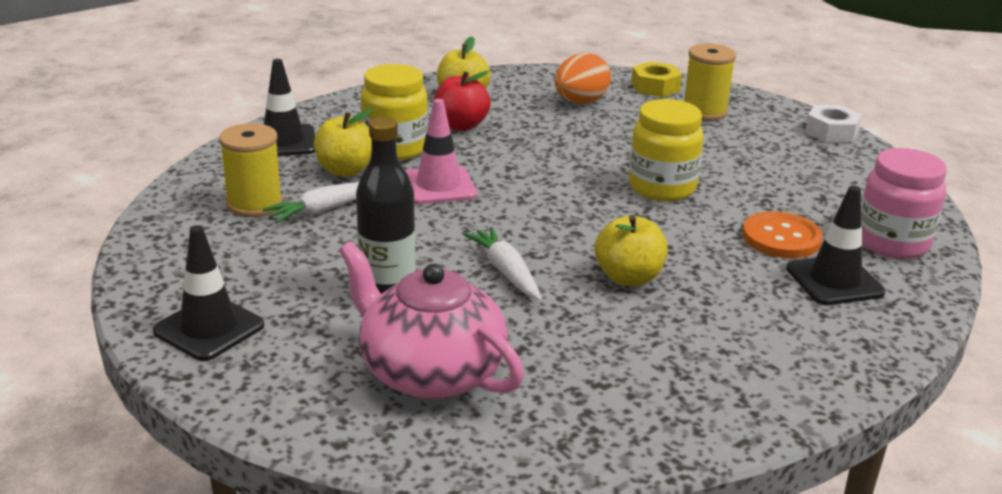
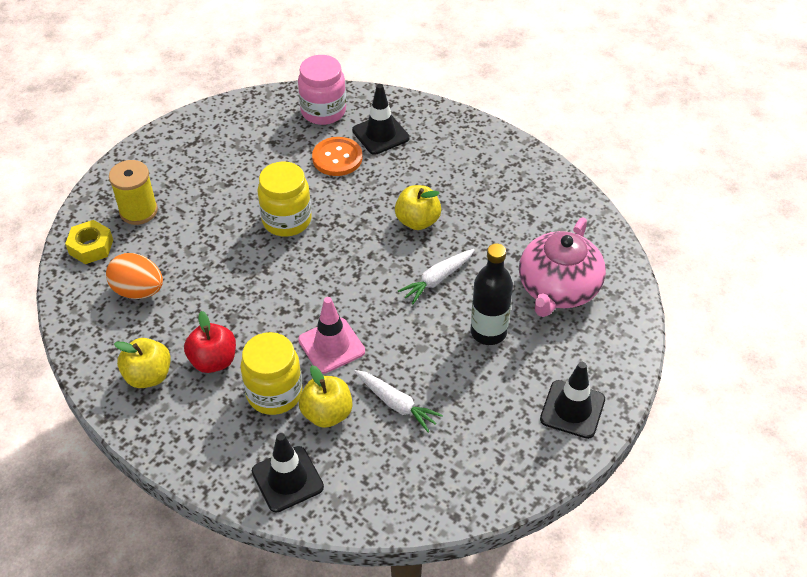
camera: 105 degrees left, 20 degrees up
(254, 204) = (406, 453): yellow spool -> none
(831, 132) = (159, 140): white nut -> none

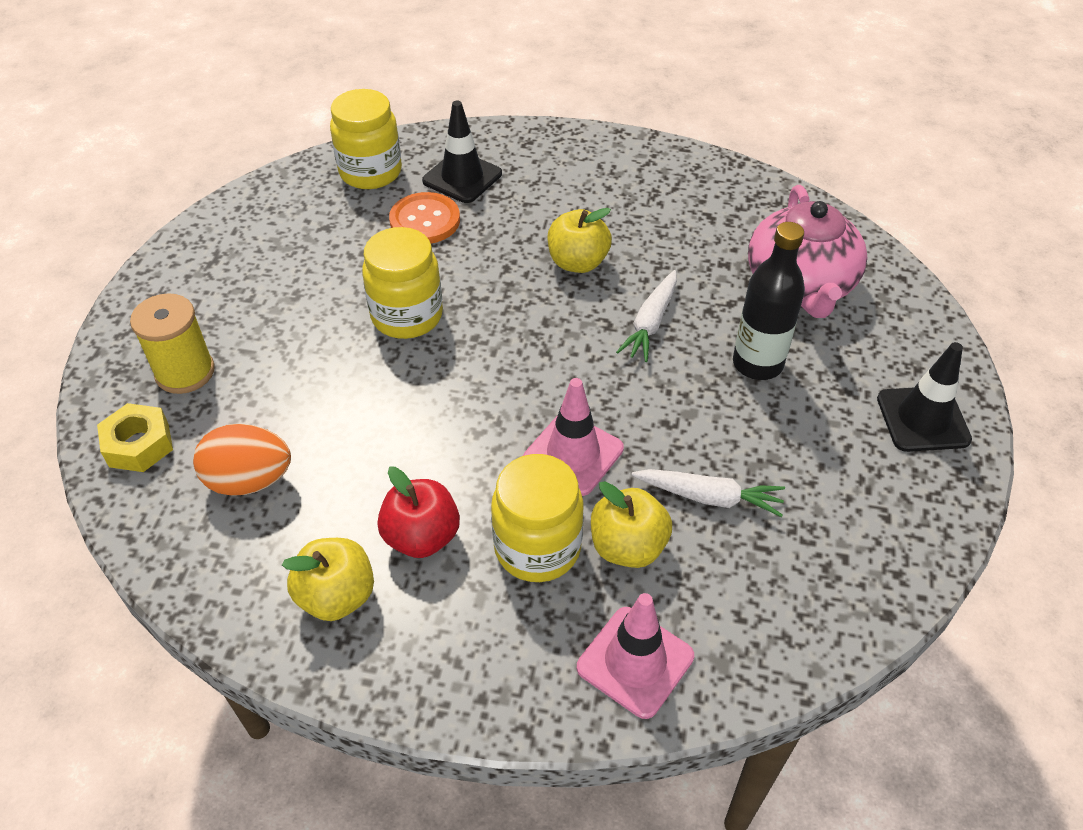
camera: 25 degrees left, 0 degrees up
(287, 479) = (635, 662): black traffic cone -> pink traffic cone
(323, 111) = (370, 172): pink jar -> yellow jar

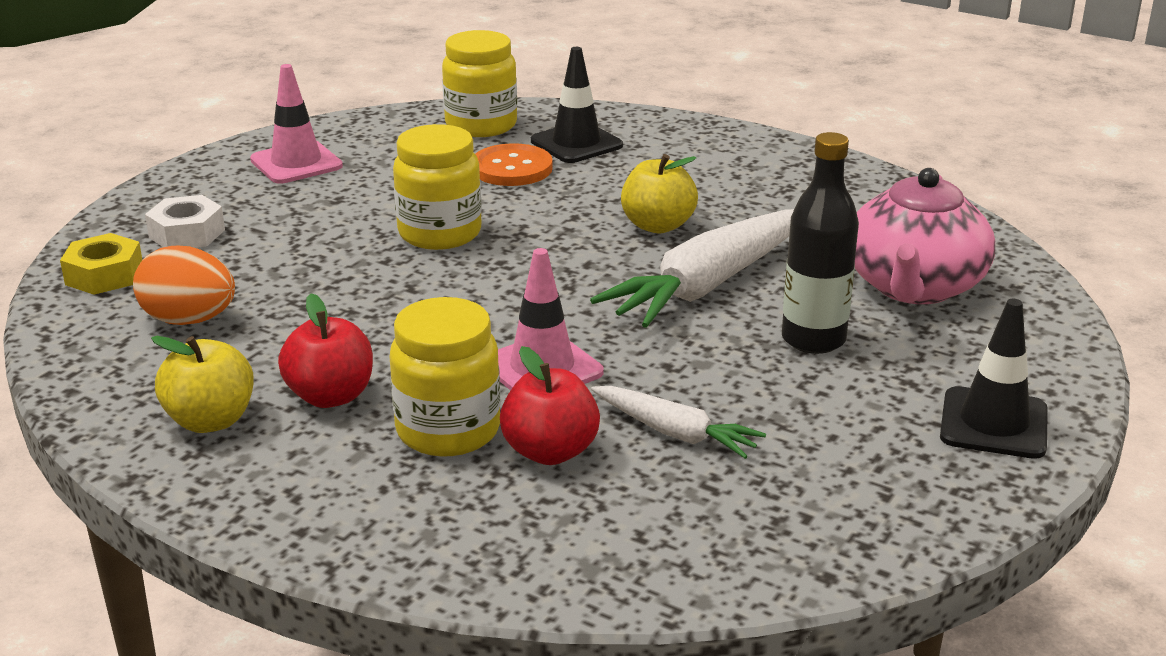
camera: 20 degrees right, 20 degrees down
(185, 372) = (187, 234): yellow spool -> white nut
(628, 547) = (550, 451): yellow apple -> red apple
(635, 662) = (490, 542): pink traffic cone -> pink traffic cone (296, 163)
(650, 323) = (707, 285): white carrot -> white carrot, size x1.83

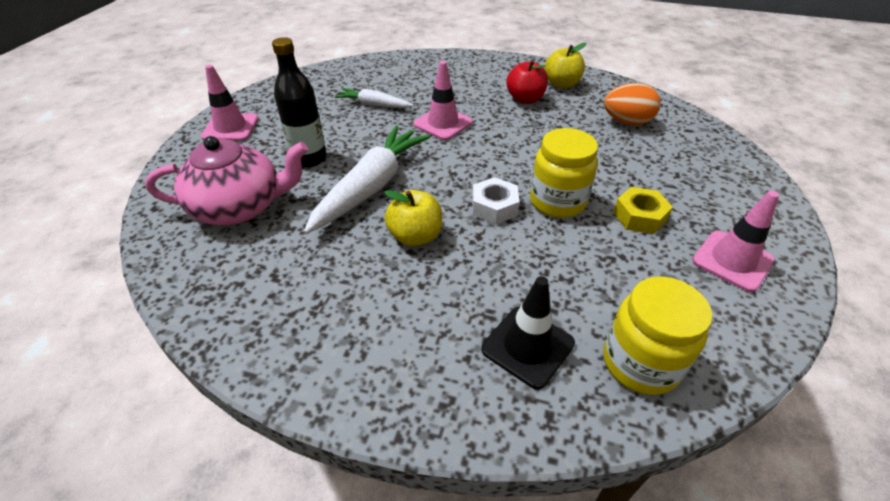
camera: 165 degrees right, 15 degrees up
(104, 275) = (704, 139): yellow nut -> yellow nut (639, 216)
(187, 234) = (706, 174): white nut -> white nut (494, 207)
(448, 431) = (467, 93): yellow jar -> none
(512, 168) = (560, 289): orange button -> none
(550, 451) = (422, 92): red apple -> none
(914, 286) = (240, 207): pink teapot -> pink teapot turned 75 degrees clockwise
(993, 424) = (230, 128): black traffic cone -> pink traffic cone

